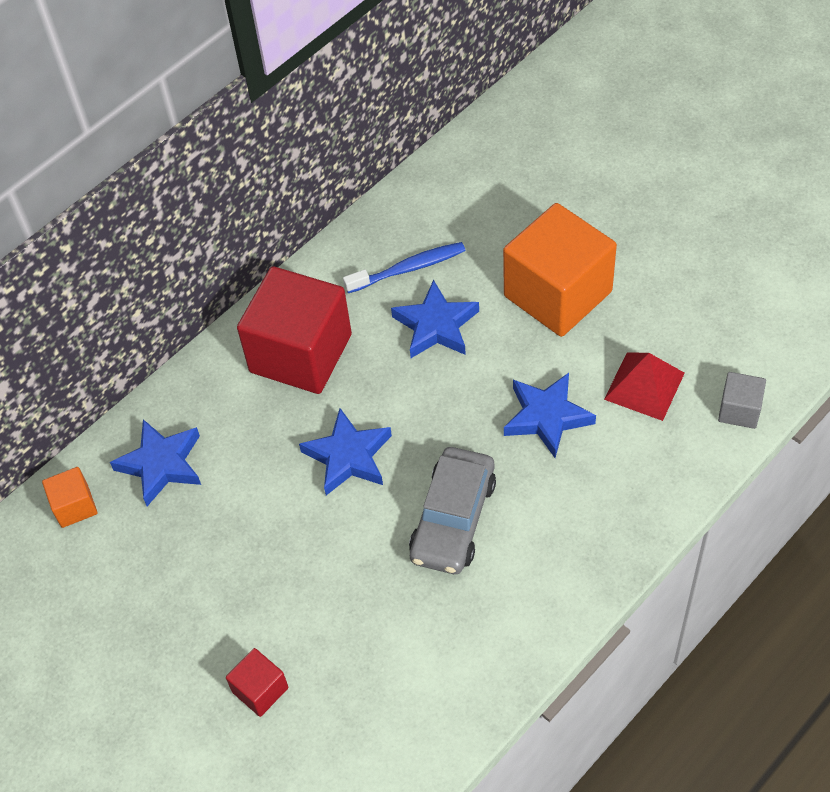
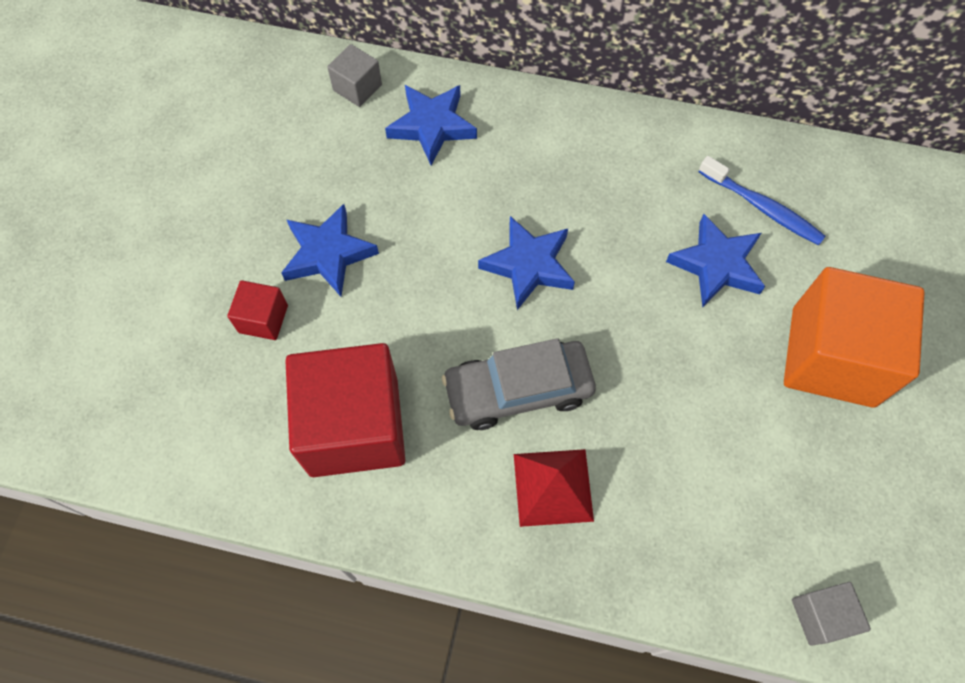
camera: 55 degrees right, 10 degrees up
(74, 506) = (357, 87): orange cube -> grey cube
(300, 353) = (609, 169): red cube -> red cube (354, 426)
(547, 417) = (682, 419): blue star -> blue star (328, 254)
(644, 386) = (783, 498): red pyramid -> red pyramid (553, 487)

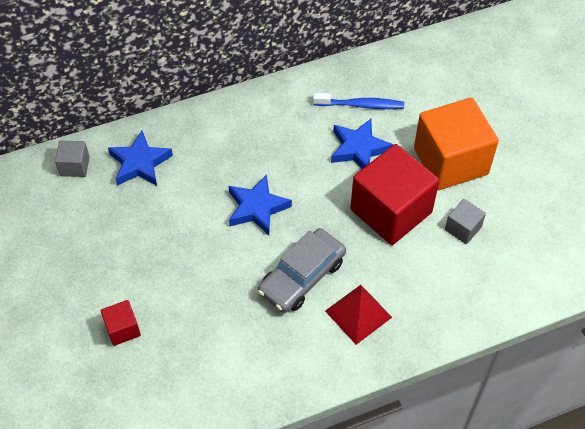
camera: 35 degrees left, 10 degrees down
(328, 254) = (133, 270): blue star -> none
(354, 426) = (225, 352): red cube -> red cube (391, 211)
(821, 616) = (533, 289): grey cube -> grey cube (463, 228)

